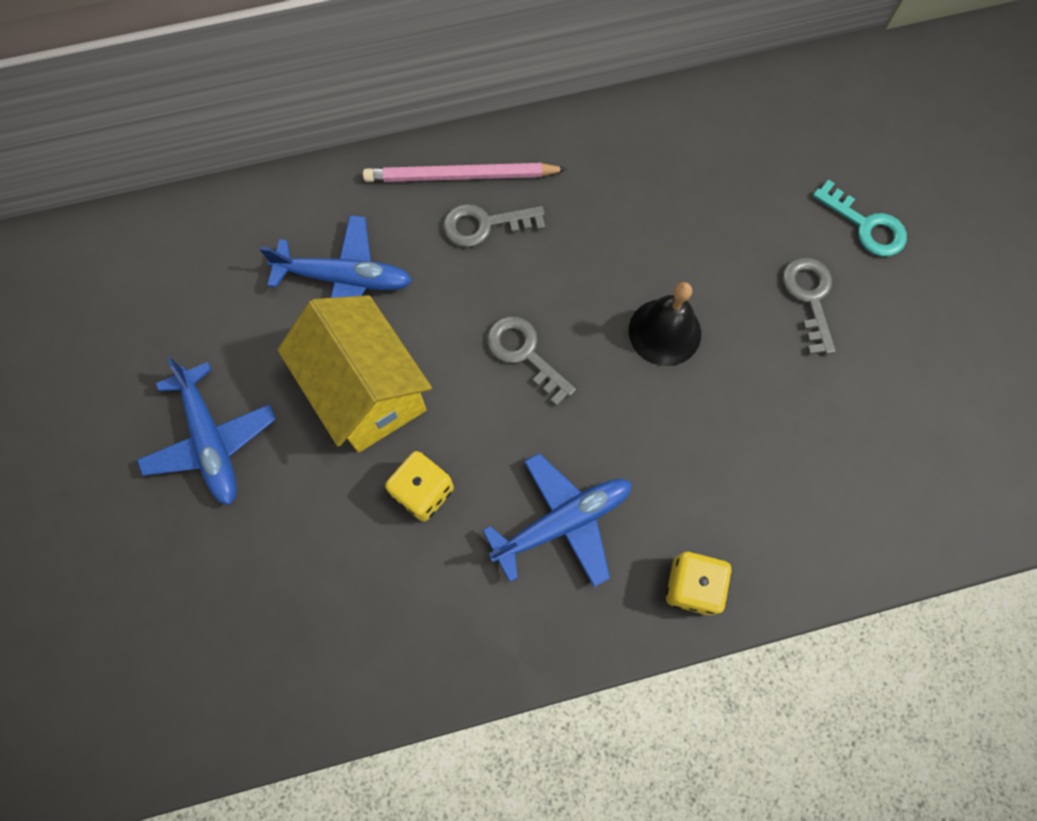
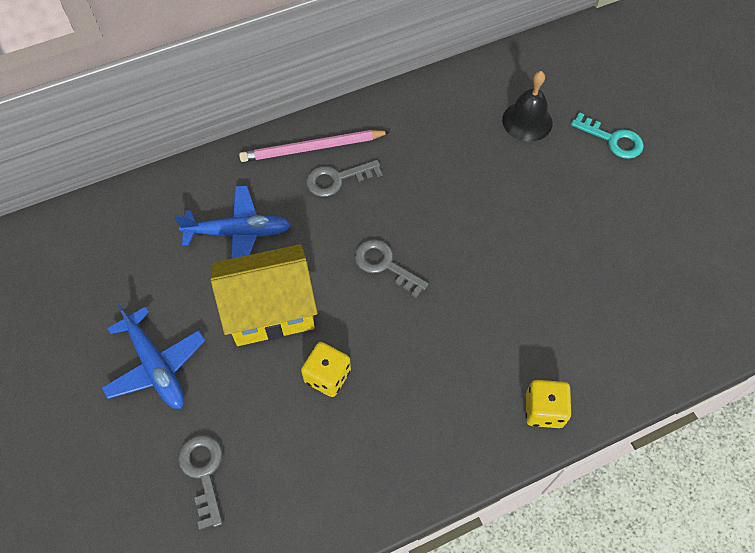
camera: 10 degrees left, 10 degrees down
(367, 391) = (270, 310): yellow house -> yellow house turned 60 degrees counterclockwise
(562, 522) = (437, 381): blue plane -> none
(664, 332) = (485, 233): black bell -> black bell (527, 121)
(809, 298) = (584, 194): grey key -> grey key (203, 473)

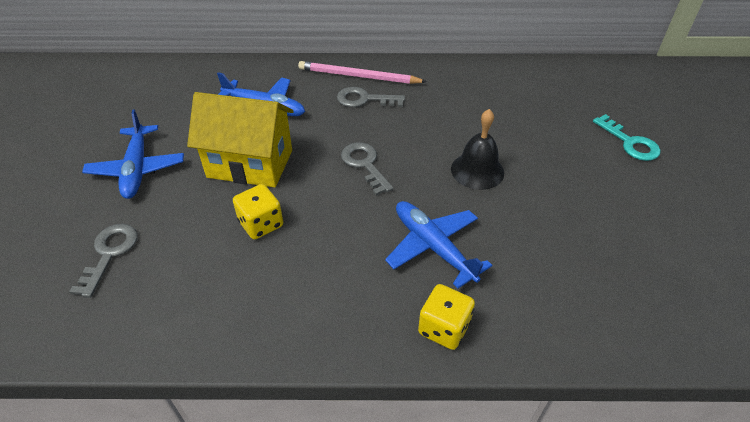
camera: 25 degrees right, 15 degrees down
(496, 333) = (433, 247): none -> blue plane
(527, 121) = (552, 108): black bell -> black bell (477, 170)

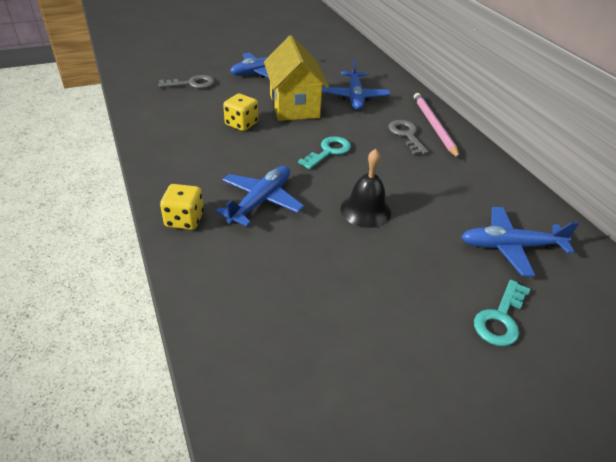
camera: 65 degrees right, 5 degrees down
(365, 165) = (328, 151): grey key -> turquoise key
(551, 104) = (510, 246): none -> blue plane

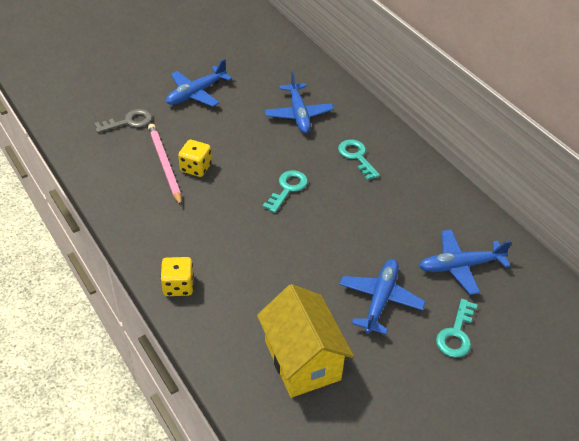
camera: 10 degrees left, 5 degrees up
(260, 201) = (239, 255): blue plane -> blue plane (380, 300)
(294, 106) = (241, 136): yellow house -> yellow house (302, 360)
(365, 210) = (334, 249): black bell -> none
(406, 135) = (356, 157): grey key -> turquoise key
(434, 126) = (381, 141): pink pencil -> pink pencil (164, 165)

